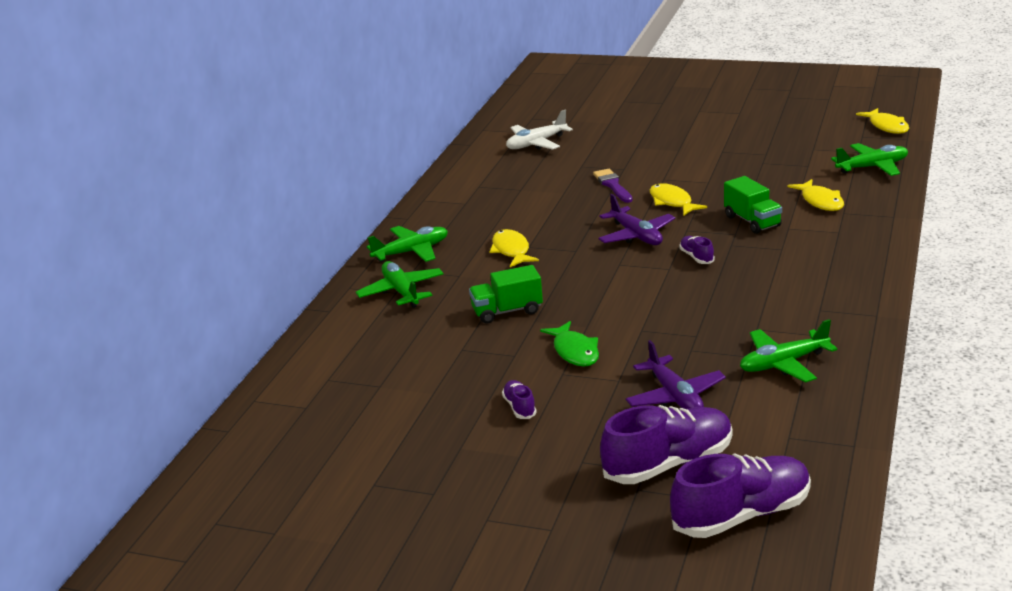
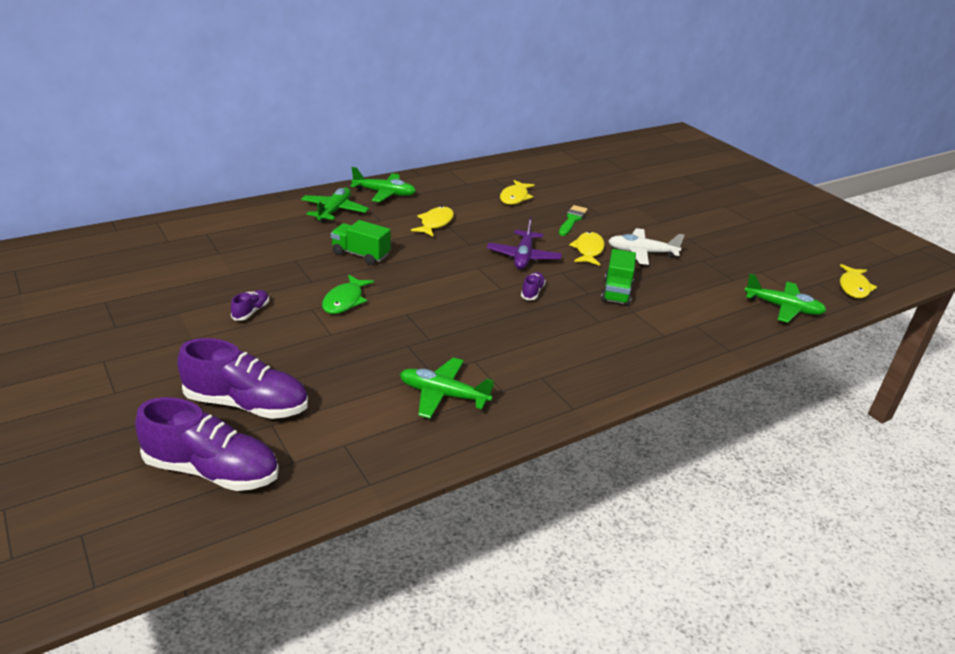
camera: 35 degrees right, 5 degrees up
(536, 143) = (576, 173): white plane -> white plane (641, 252)
(612, 185) = (572, 220): purple brush -> green brush
(675, 396) = (338, 367): purple plane -> none
(820, 201) = (693, 308): yellow fish -> yellow fish (515, 197)

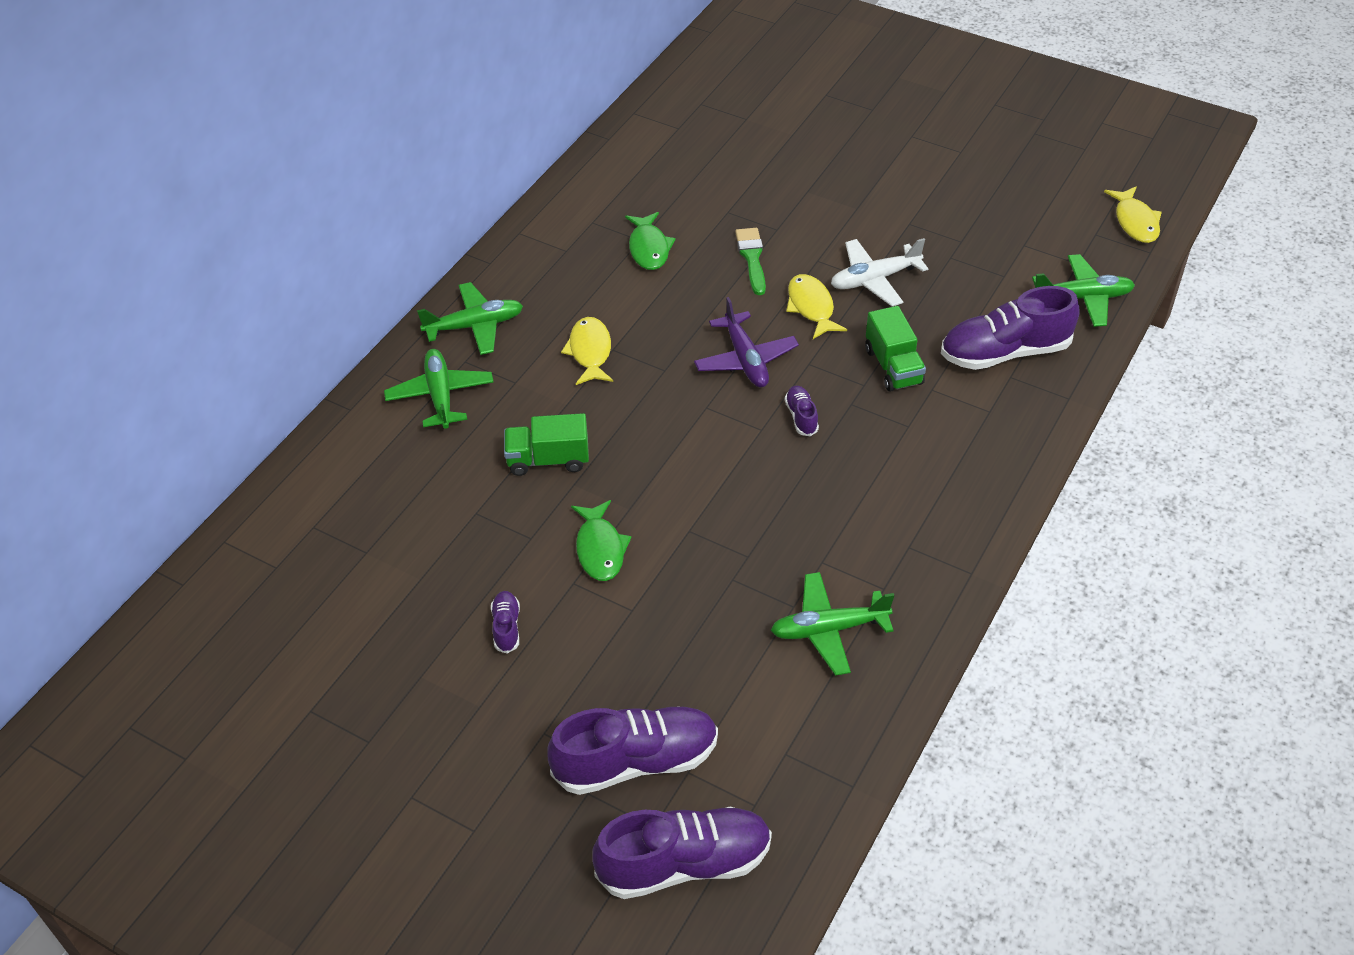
camera: 25 degrees left, 15 degrees up
(515, 197) = (649, 248): yellow fish -> green fish
(701, 313) = (1004, 352): none -> purple shoe

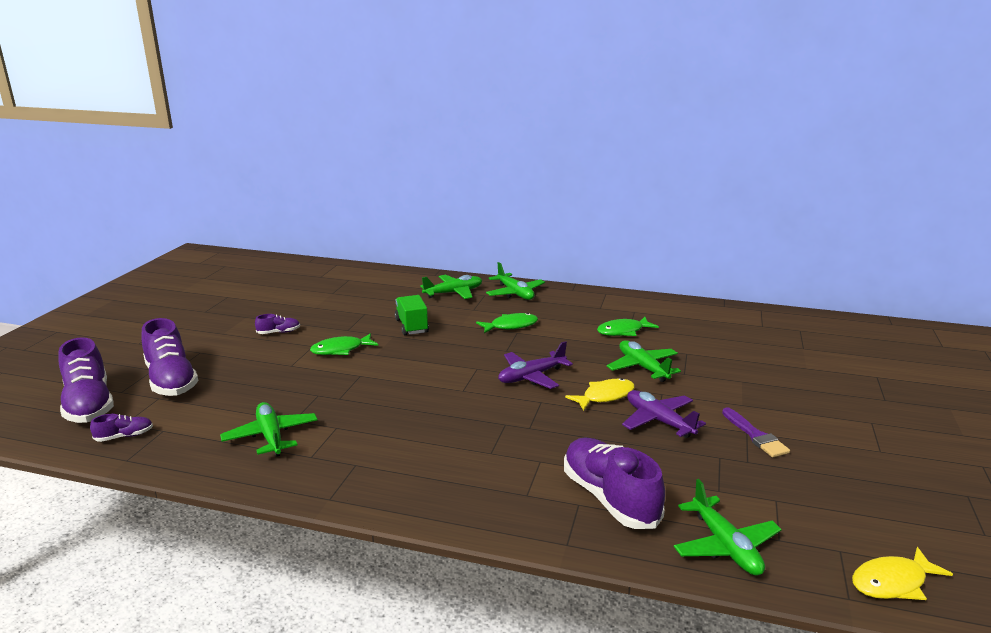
camera: 75 degrees right, 25 degrees down
(590, 352) = (511, 326): yellow fish -> green fish
(752, 258) = (642, 367): green brush -> green plane
(801, 417) = (482, 404): purple shoe -> purple shoe (124, 436)
(874, 279) = (658, 421): white plane -> purple plane
(893, 366) = (557, 439): green truck -> none
(918, 220) = (755, 436): none -> purple brush

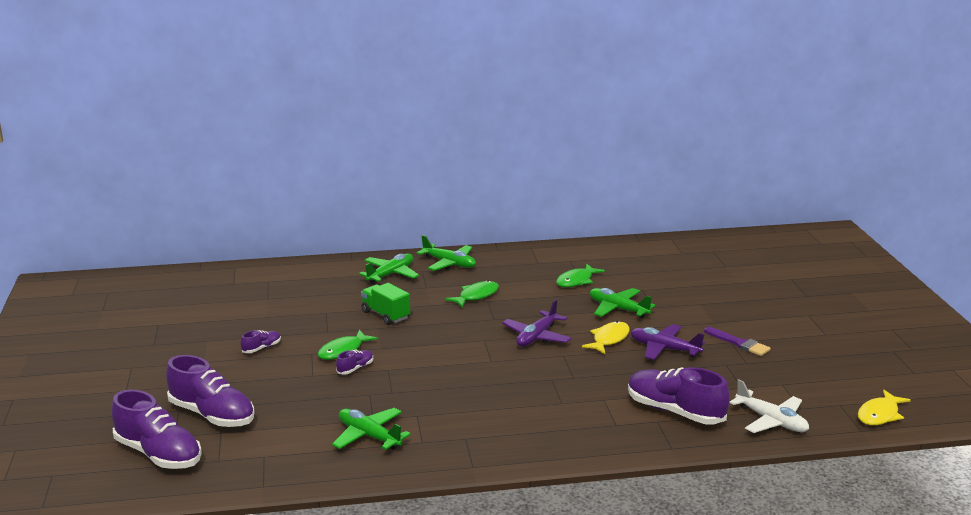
camera: 25 degrees left, 0 degrees up
(124, 436) = (234, 470): purple shoe -> purple shoe (355, 368)
(725, 546) = (771, 421): green plane -> white plane

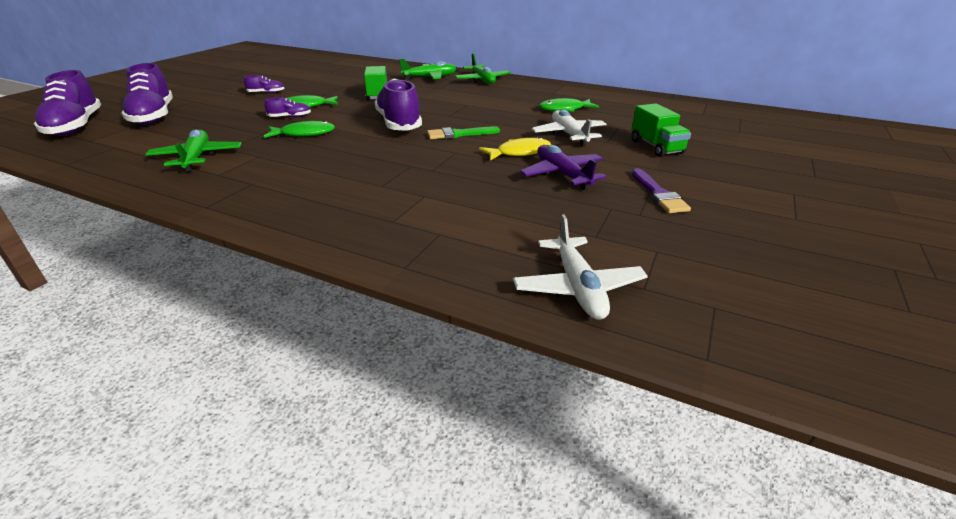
camera: 35 degrees right, 10 degrees up
(476, 296) = (464, 100): green fish -> green fish (304, 134)
(537, 337) = (459, 134): purple plane -> green brush
(618, 309) = (569, 135): green plane -> white plane
(675, 411) = (474, 232): purple shoe -> purple shoe (399, 123)
(691, 301) = (656, 147): none -> green truck
(879, 415) = (771, 348): yellow fish -> none

